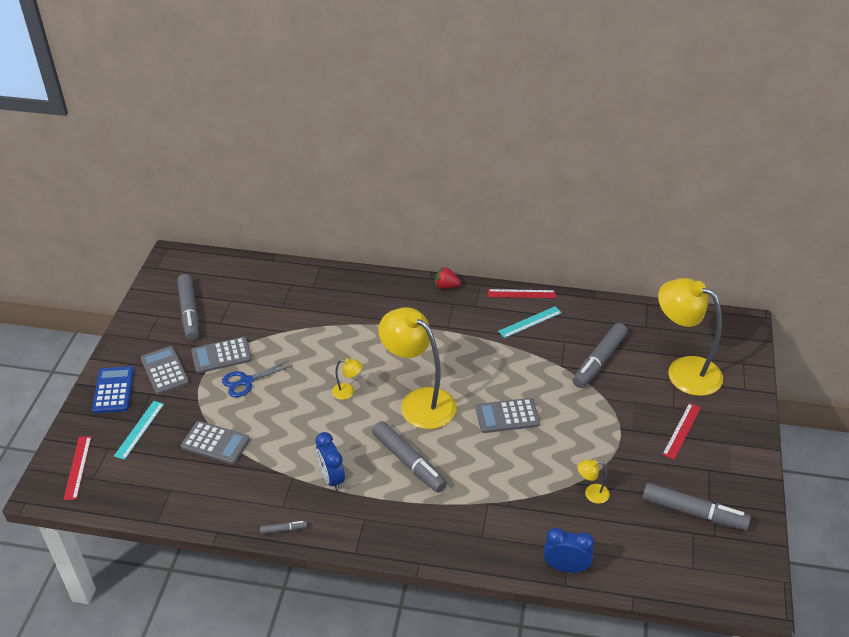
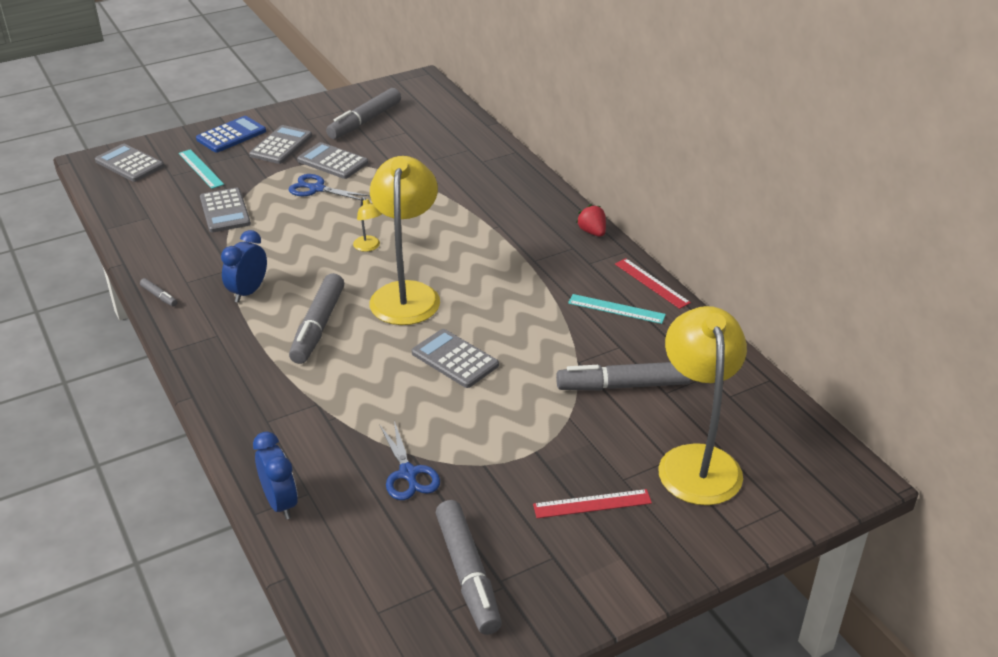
camera: 50 degrees right, 5 degrees down
(78, 467) = (129, 164): red ruler -> grey calculator
(139, 429) = (200, 169): turquoise ruler -> turquoise ruler turned 75 degrees clockwise
(591, 494) = (408, 474): yellow lamp -> blue scissors

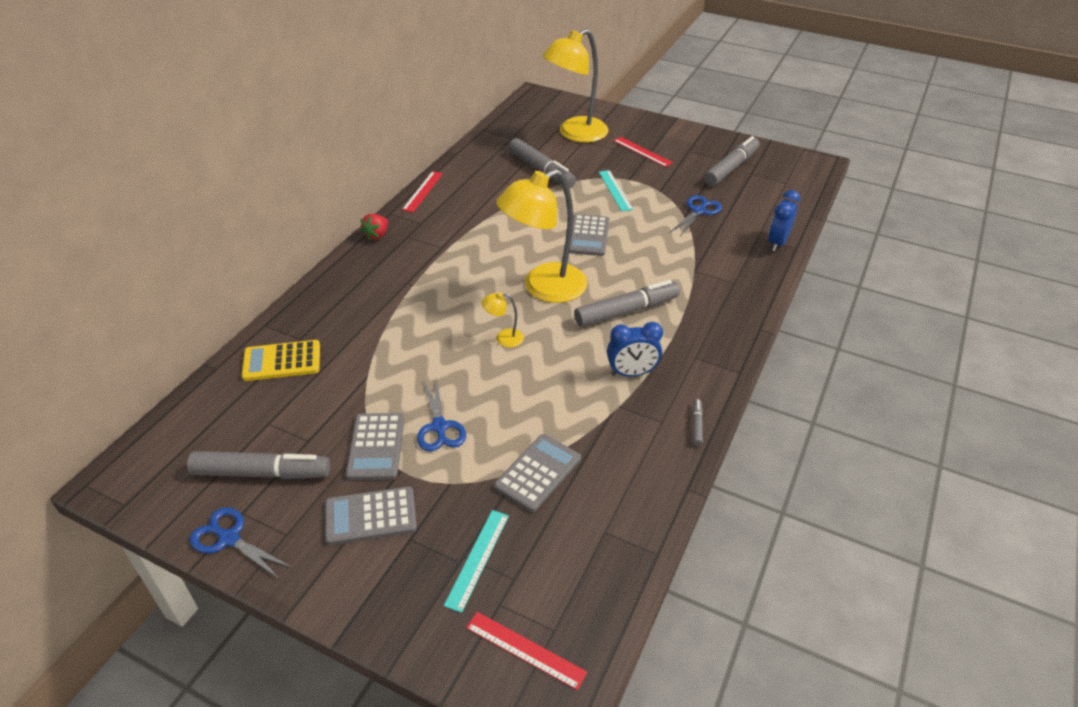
camera: 125 degrees left, 5 degrees up
(129, 164) = (525, 650): grey calculator -> red ruler
(231, 135) = (378, 588): blue calculator -> none
(329, 103) = (229, 539): none -> blue scissors
(369, 247) = (503, 338): yellow lamp -> yellow lamp turned 120 degrees counterclockwise
(463, 149) = (282, 361): none -> yellow calculator
(616, 309) = (467, 195): turquoise ruler -> turquoise ruler (615, 190)

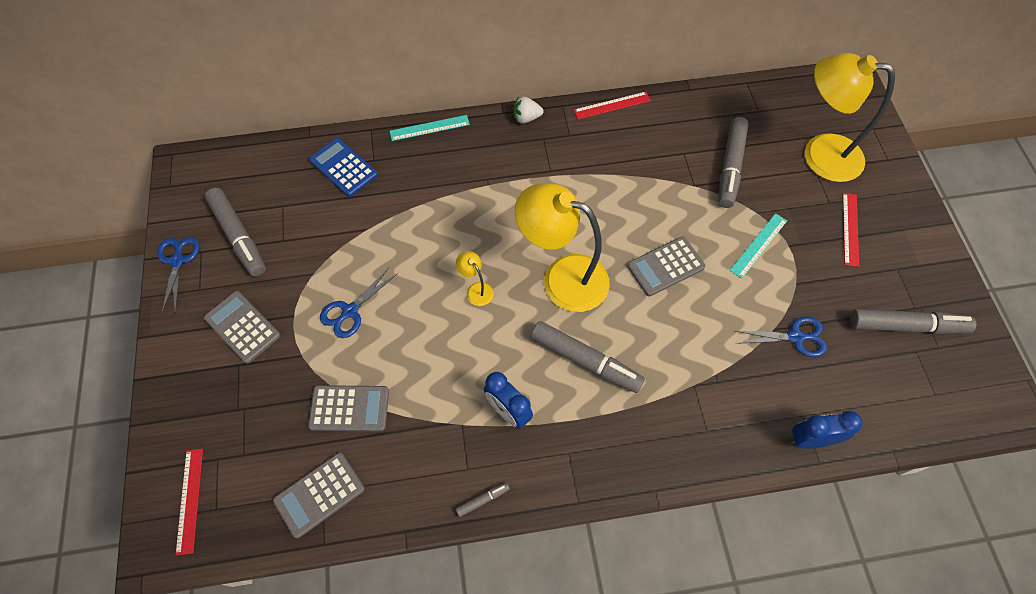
camera: 55 degrees right, 20 degrees up
(282, 361) = (343, 167): yellow calculator -> blue calculator
(376, 446) = (304, 285): grey calculator -> grey calculator (319, 495)
(377, 235) = (526, 118): red strawberry -> white strawberry
(478, 559) = (246, 420): turquoise ruler -> turquoise ruler (429, 128)

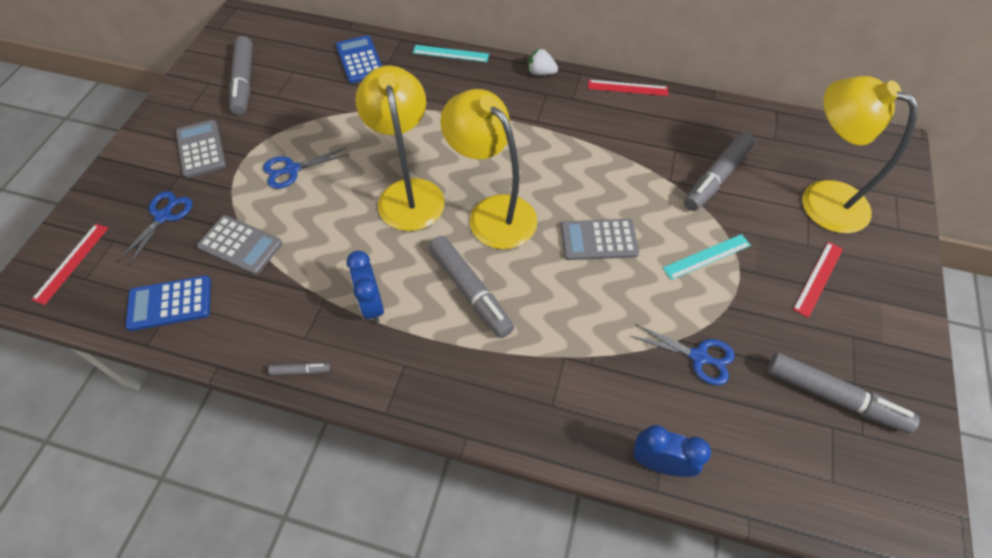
camera: 25 degrees right, 5 degrees down
(177, 261) = (187, 83): blue scissors -> blue scissors (163, 216)
(319, 495) = (170, 303): grey calculator -> blue calculator
(476, 289) = (409, 193): yellow lamp -> yellow lamp, size x2.45

